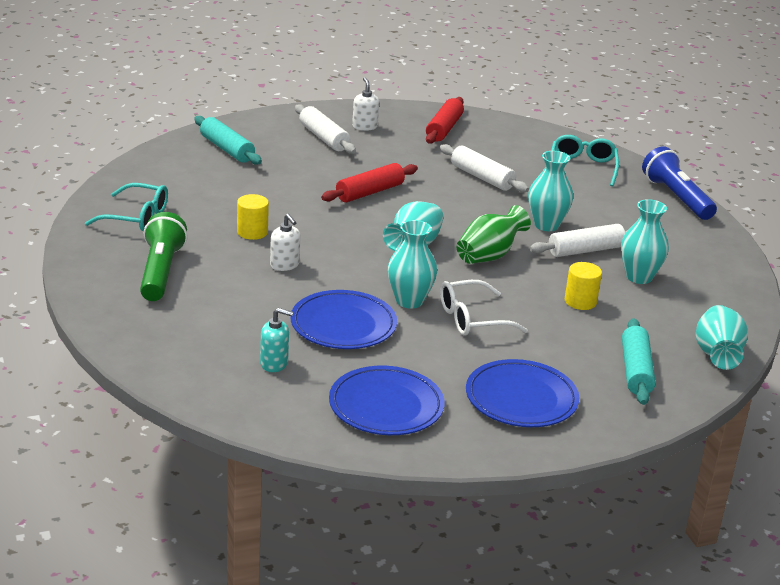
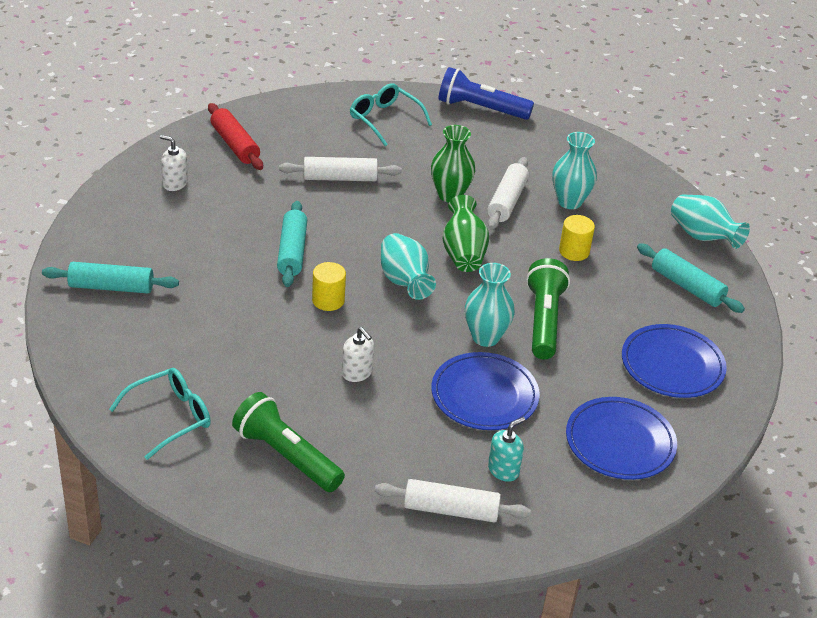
camera: 50 degrees left, 10 degrees up
(252, 232) = (280, 359): yellow cylinder -> yellow cylinder (328, 300)
(284, 265) = (357, 373): white soap dispenser -> white soap dispenser turned 45 degrees clockwise
(324, 138) = (165, 218): white rolling pin -> white rolling pin (451, 510)
(369, 192) = (292, 252): red rolling pin -> turquoise rolling pin
(472, 319) = (544, 320): white glasses -> green flashlight
(546, 225) = (450, 195): turquoise vase -> green vase

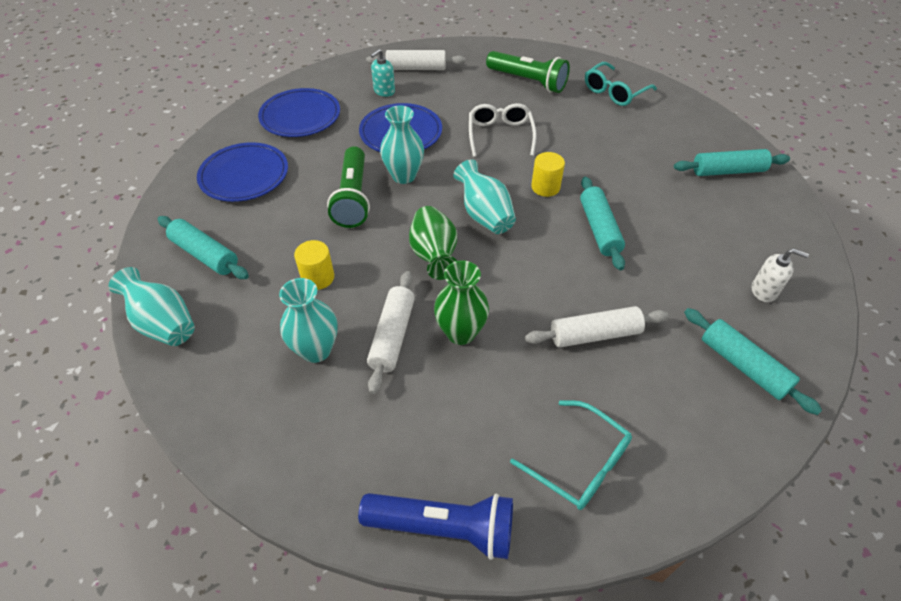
camera: 175 degrees right, 10 degrees up
(235, 145) = (743, 366): red rolling pin -> turquoise rolling pin
(357, 373) = (500, 135): white soap dispenser -> white glasses

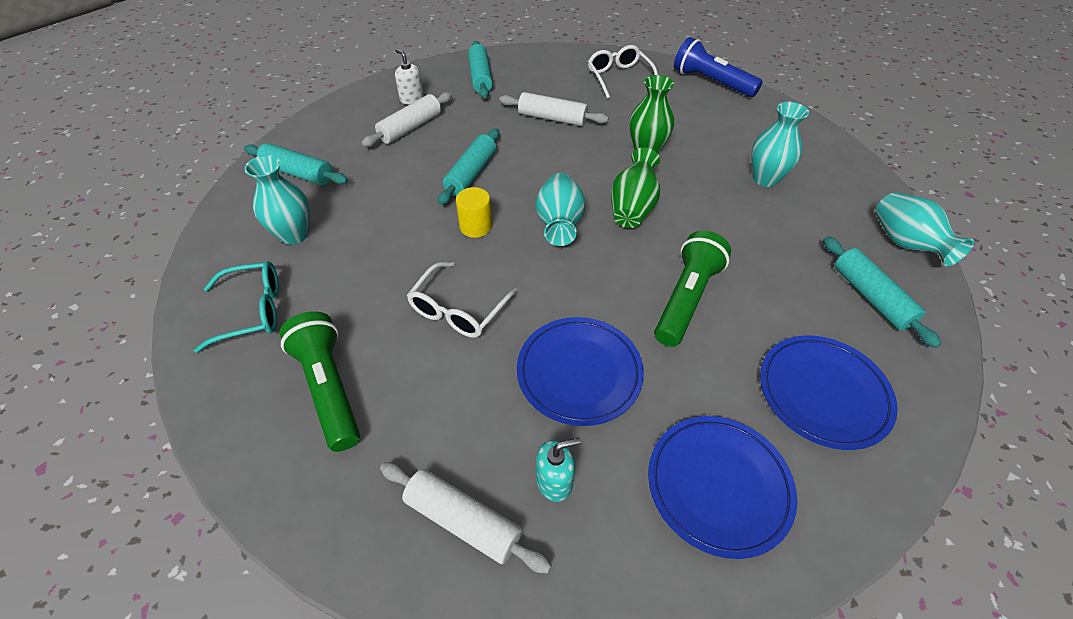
camera: 150 degrees left, 0 degrees up
(318, 277) = (750, 230): yellow cylinder -> none
(392, 336) = (700, 166): white rolling pin -> white rolling pin (410, 128)
(404, 176) = (613, 302): turquoise vase -> turquoise vase (294, 234)
(580, 463) = (619, 77): turquoise glasses -> white glasses

